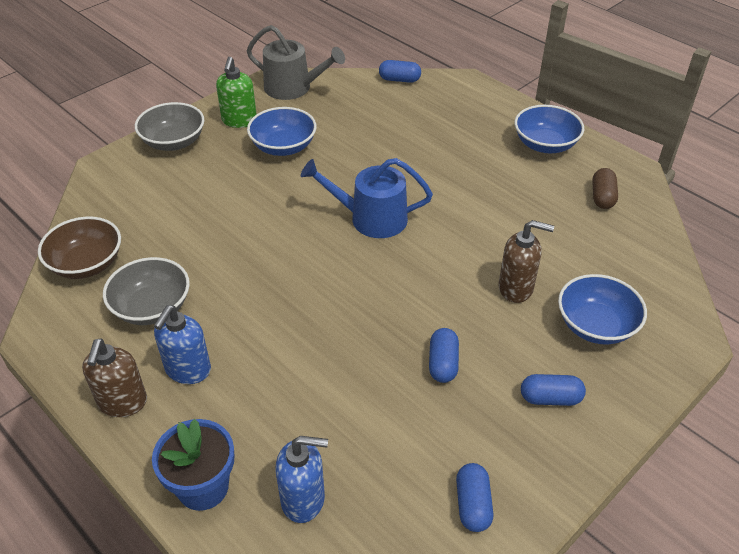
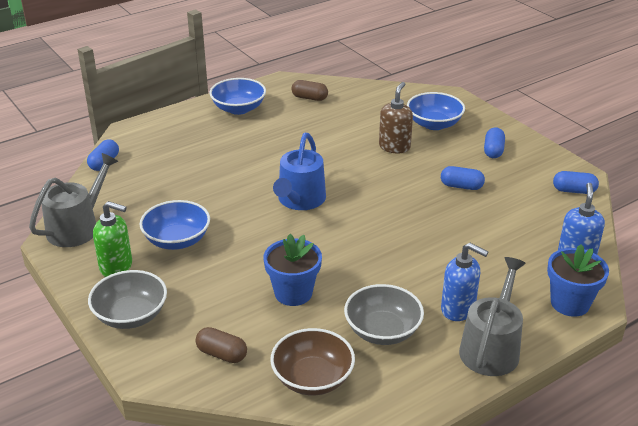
camera: 80 degrees left, 10 degrees down
(122, 402) = (491, 348): brown soap dispenser -> grey watering can
(123, 202) = (222, 354): none -> brown capsule
(209, 235) = (293, 293): none -> blue flower pot

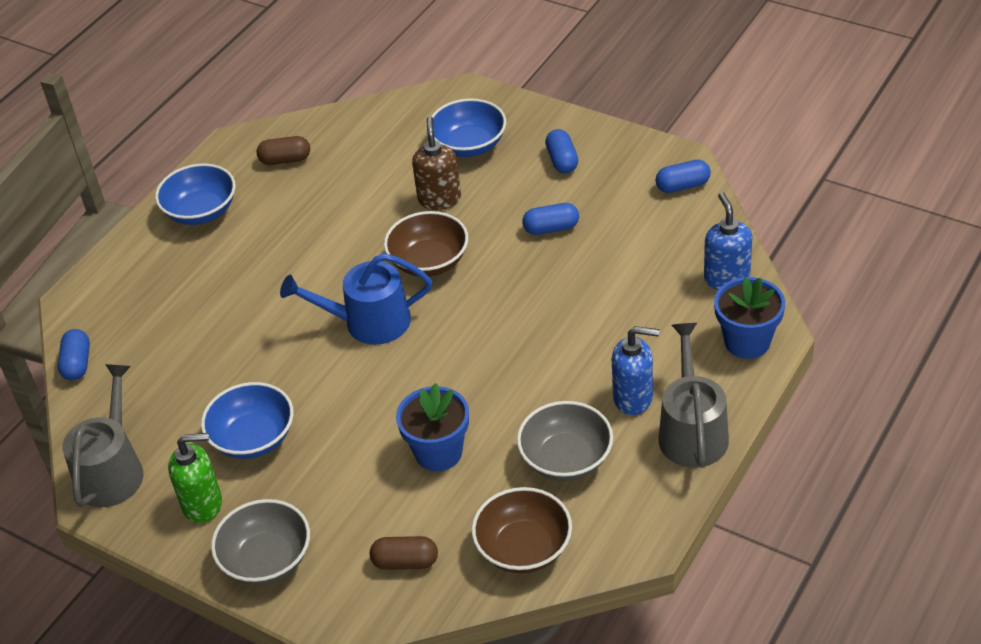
camera: 20 degrees left, 10 degrees up
(300, 200) = (369, 322): blue watering can -> blue watering can turned 90 degrees clockwise
(364, 179) = (429, 261): none -> brown bowl

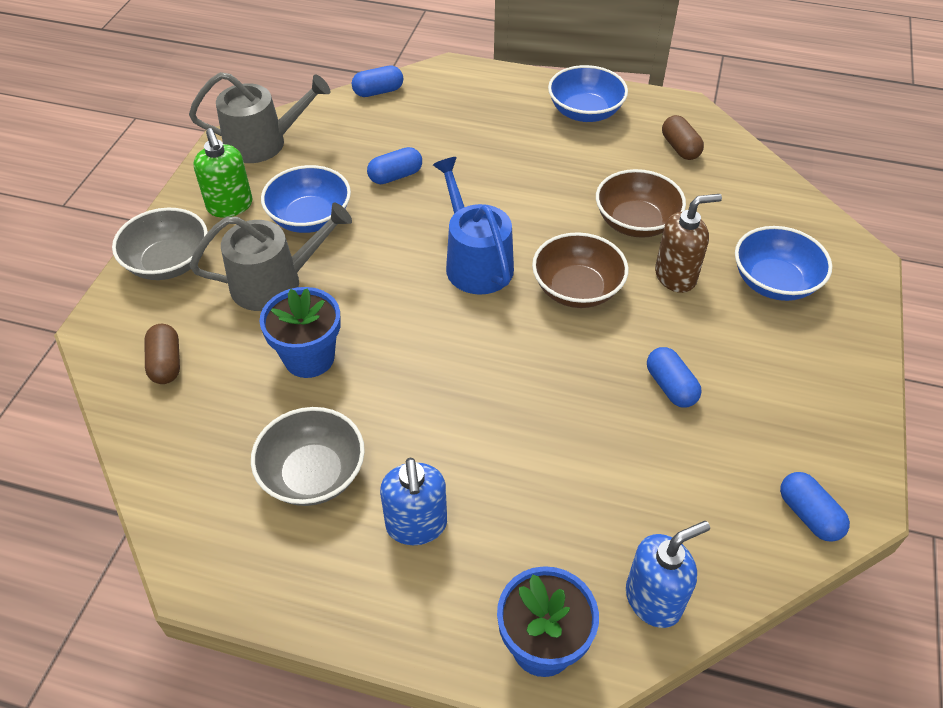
camera: 70 degrees right, 5 degrees up
(524, 548) = (185, 459): brown bowl -> brown bowl (636, 222)
(562, 161) = (791, 374): blue capsule -> blue capsule (395, 176)
(692, 431) = (373, 601): grey watering can -> grey watering can (275, 282)

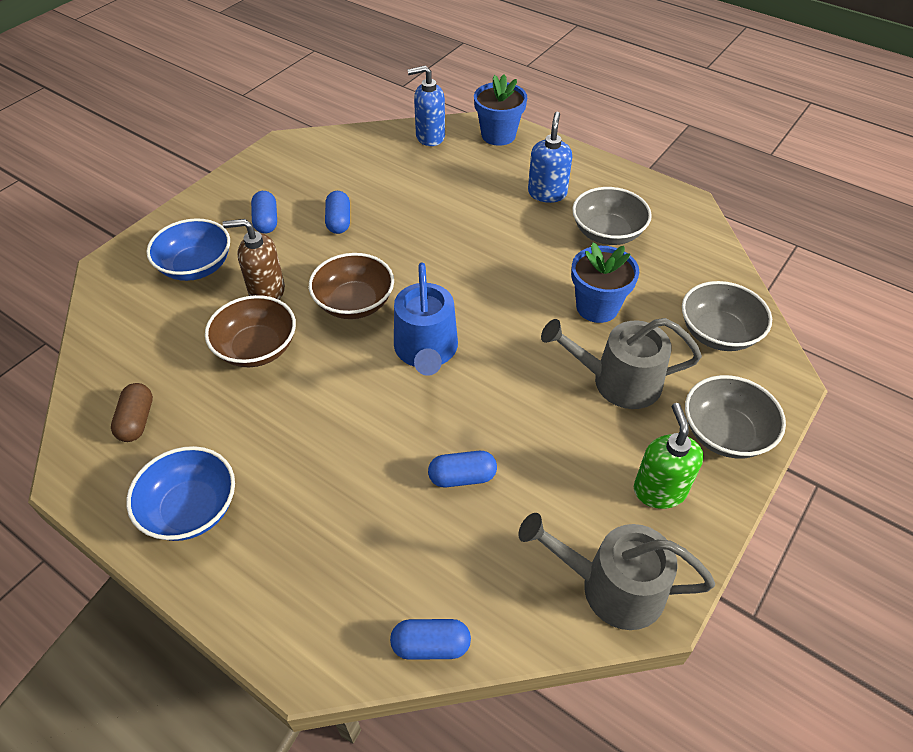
camera: 160 degrees left, 0 degrees up
(166, 363) = (718, 333): brown capsule -> grey bowl
(310, 218) = (571, 447): blue bowl -> none
(808, 515) = (317, 146): blue capsule -> blue capsule (266, 221)

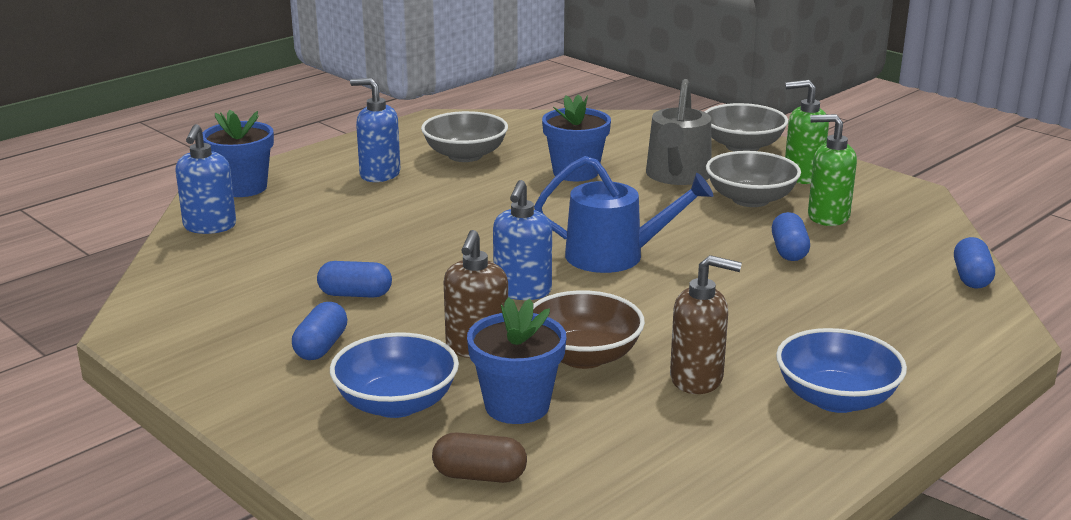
camera: 80 degrees left, 25 degrees down
(137, 421) = (696, 442): brown capsule -> brown capsule (480, 475)
(190, 322) = (517, 406): none -> blue flower pot
(223, 417) = (697, 379): none -> brown soap dispenser
(266, 221) = (321, 347): blue capsule -> blue capsule turned 75 degrees counterclockwise
(354, 303) = (522, 291): brown bowl -> blue soap dispenser
(554, 512) = (827, 217): none -> green soap dispenser
(612, 587) = (899, 204): grey watering can -> none
(718, 333) = (626, 132): grey bowl -> grey bowl (750, 199)

